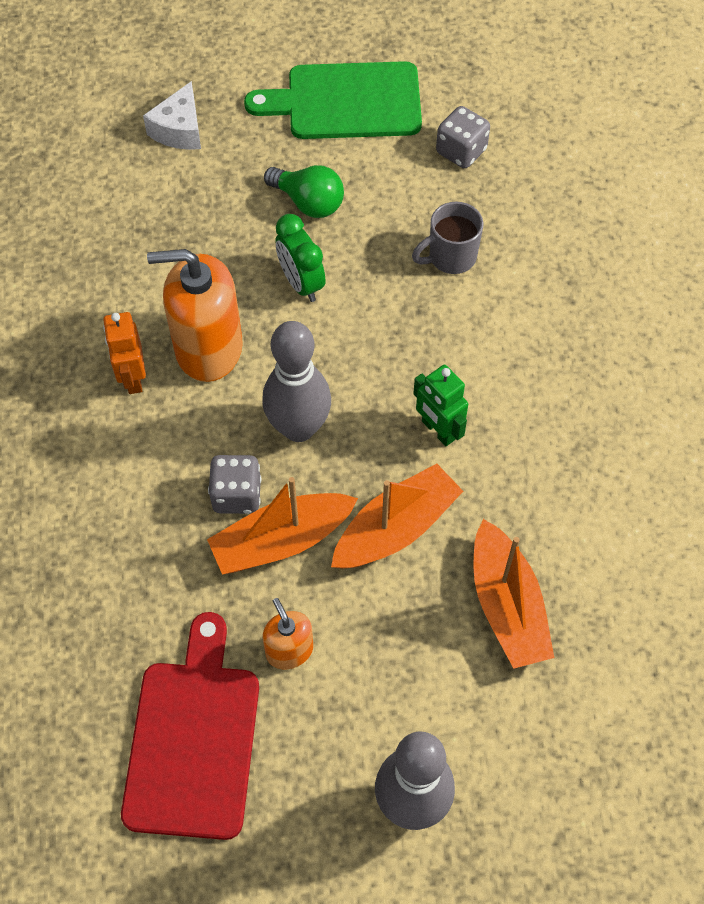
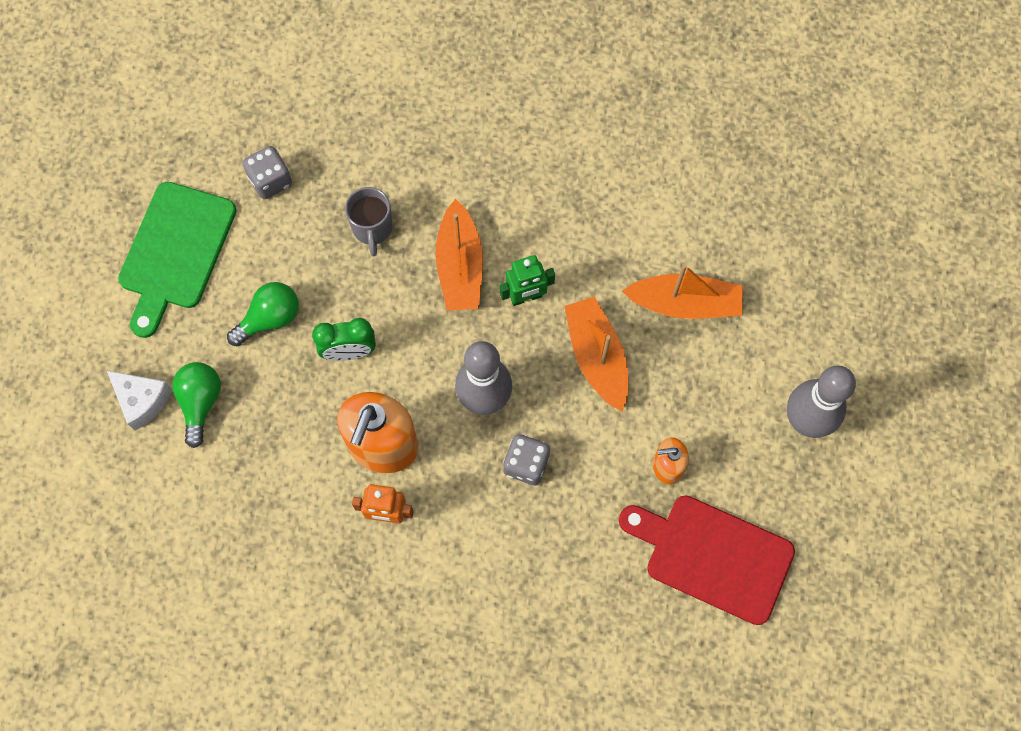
camera: 70 degrees left, 10 degrees up
(195, 176) = (200, 402): none -> green light bulb
(281, 541) = (577, 443): orange boat -> orange boat (460, 266)

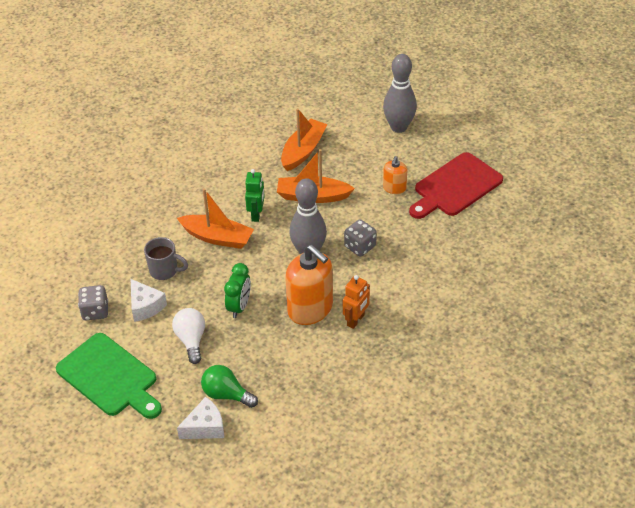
camera: 65 degrees left, 25 degrees down
(270, 319) = (191, 340): green light bulb -> white light bulb
(302, 236) = (145, 306): none -> white cheese

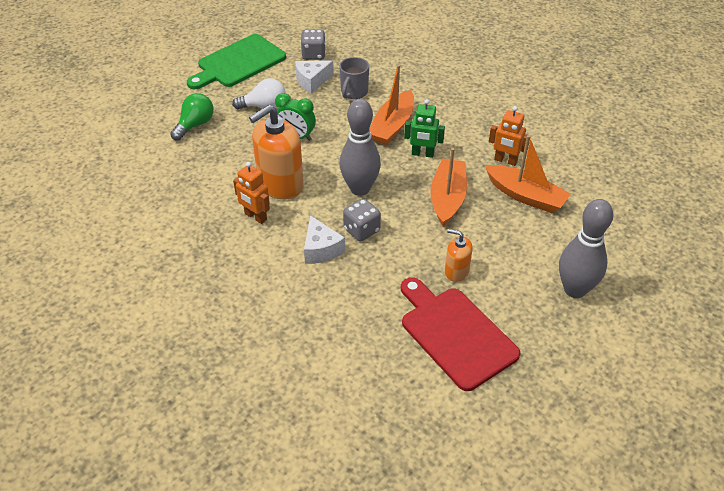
camera: 95 degrees right, 0 degrees up
(205, 427) = (165, 112): white cheese -> white cheese (321, 249)
(260, 162) = (505, 161): none -> orange robot

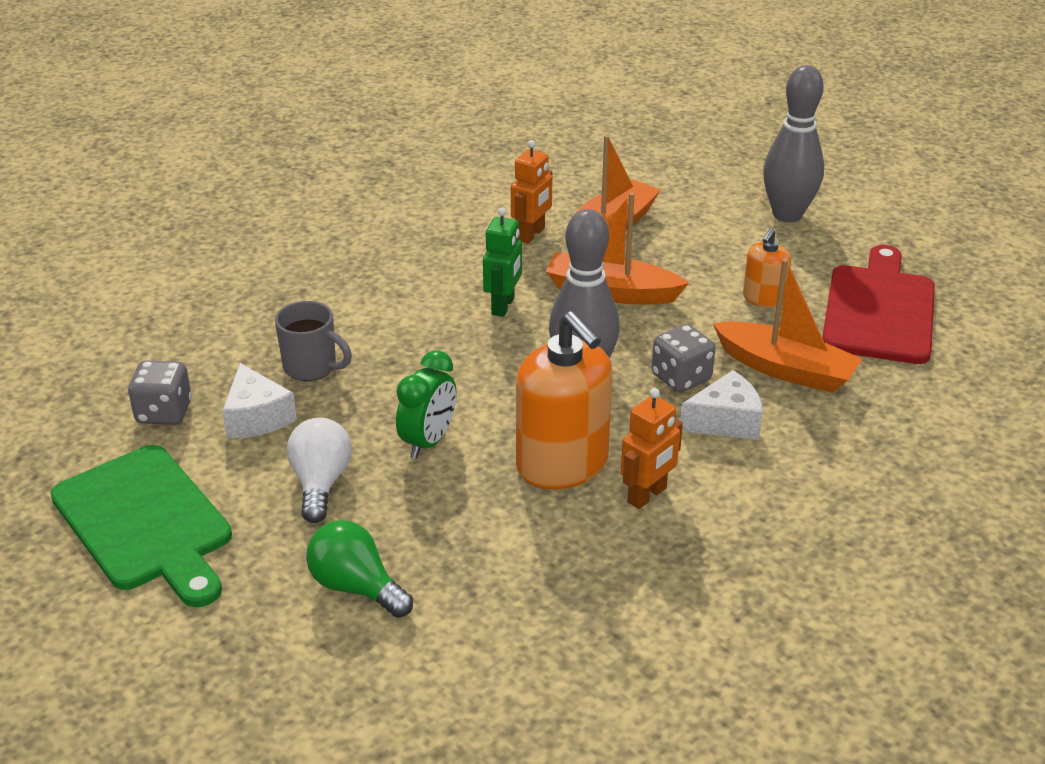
camera: 85 degrees left, 10 degrees down
(392, 126) = (423, 331): orange boat -> orange boat (785, 369)
(455, 334) = (879, 310): red cutting board -> red cutting board turned 135 degrees clockwise

